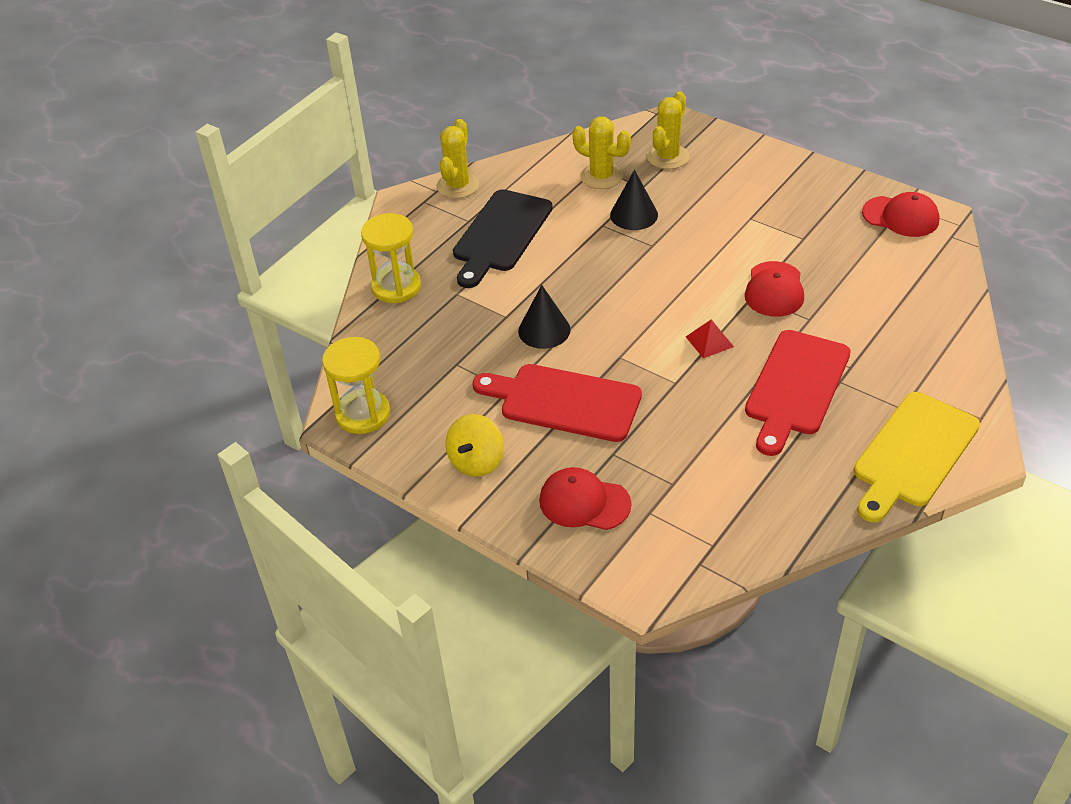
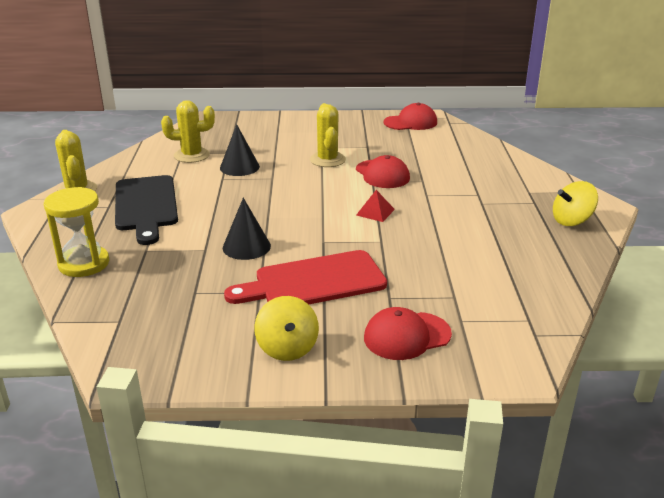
camera: 40 degrees left, 15 degrees down
(363, 414) = (142, 359): yellow hourglass -> none
(668, 157) = (229, 135): yellow cactus -> yellow cactus (327, 160)
(796, 387) = (460, 215): red cutting board -> none
(913, 453) = (571, 221): yellow cutting board -> yellow spinning top

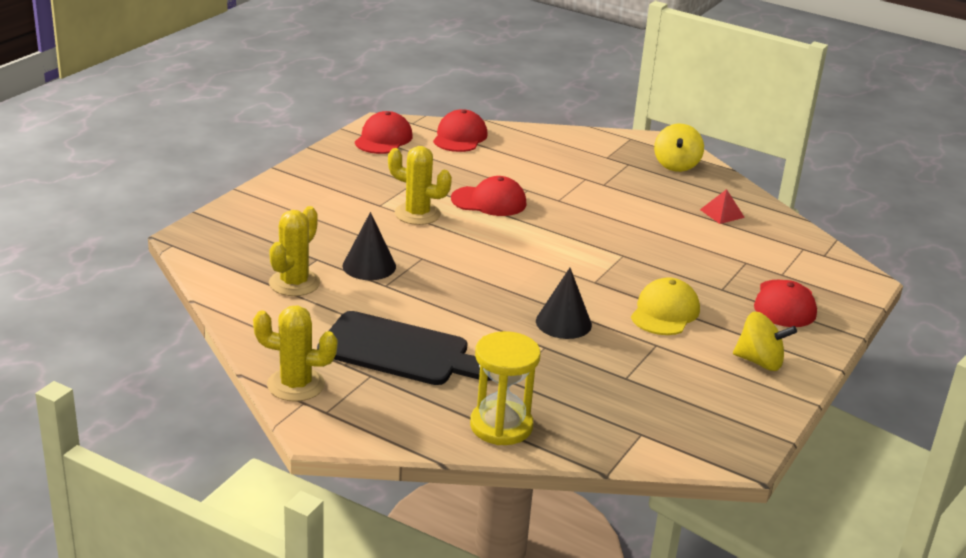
camera: 60 degrees left, 0 degrees up
(314, 282) = (665, 312): red cutting board -> yellow cap
(375, 212) = (565, 236): red pyramid -> red pyramid (722, 213)
(458, 140) = (460, 137): none -> red cap

